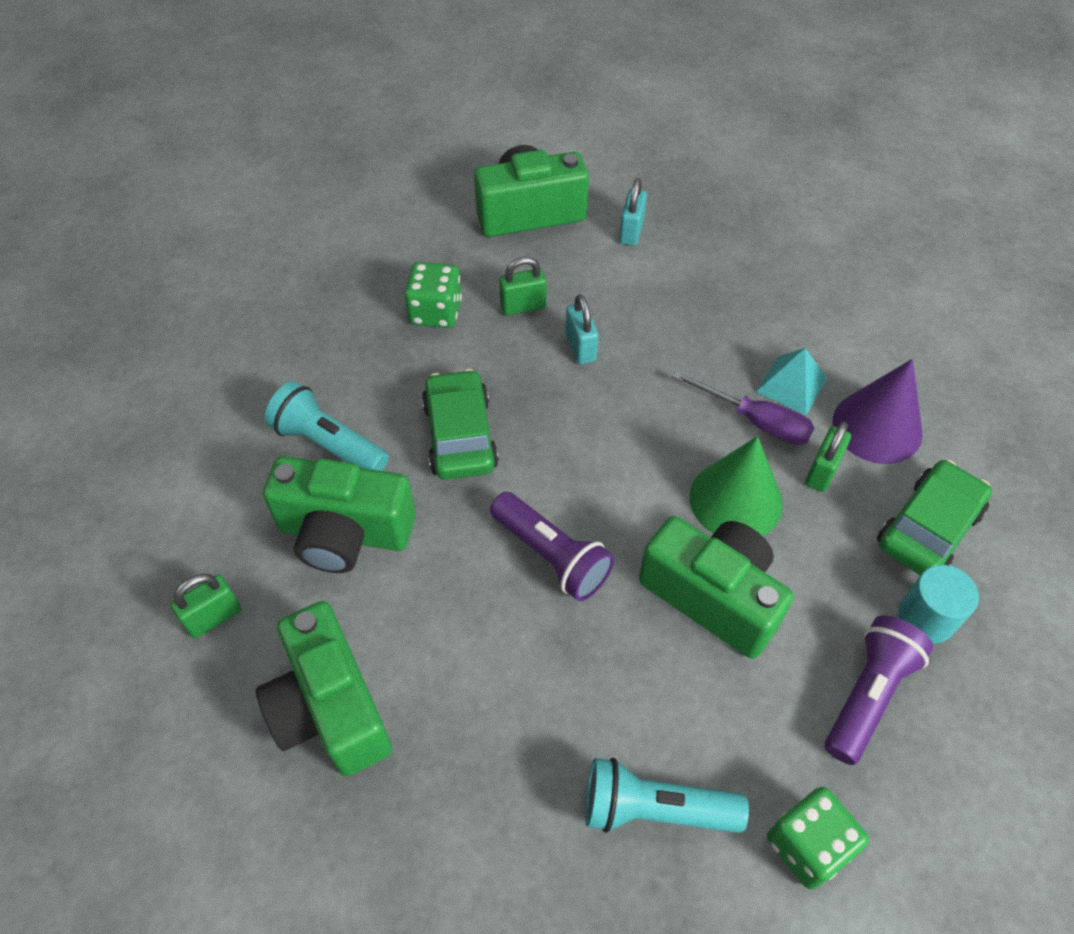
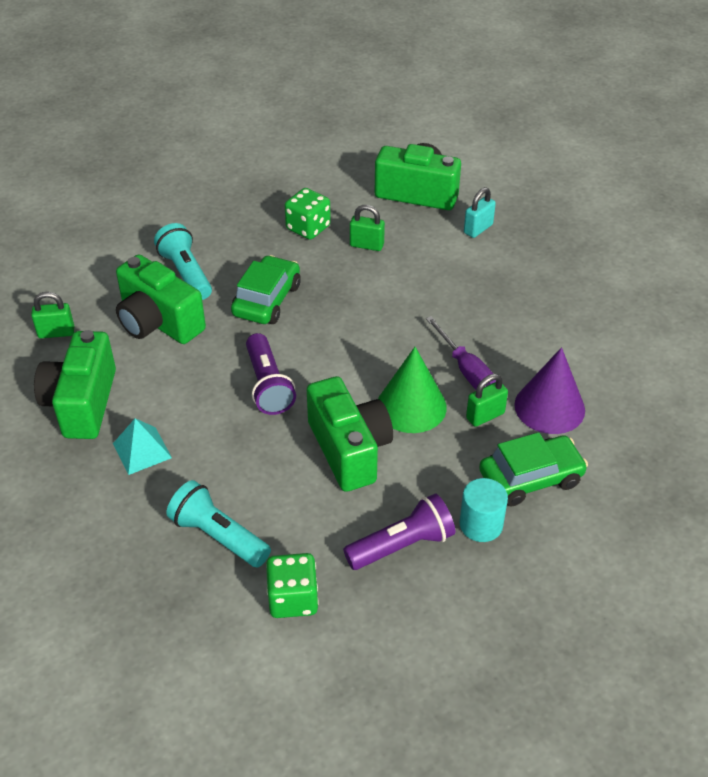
camera: 30 degrees right, 10 degrees down
(580, 347) = (384, 282): turquoise padlock -> none
(791, 385) = (510, 359): turquoise pyramid -> turquoise pyramid (142, 450)

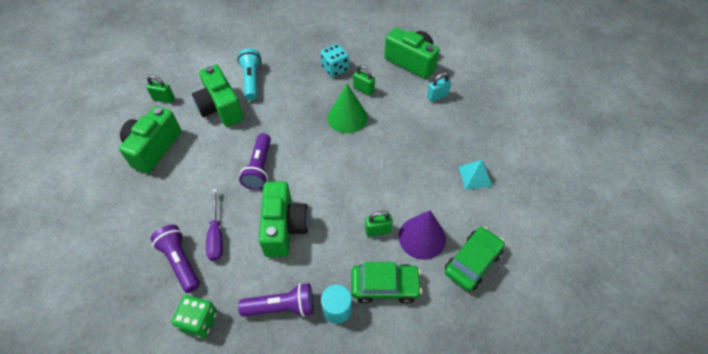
camera: 20 degrees right, 10 degrees up
(142, 450) = (169, 189): turquoise pyramid -> turquoise pyramid (475, 176)
(218, 536) = (180, 261): turquoise flashlight -> purple flashlight
(267, 300) = (287, 110): green car -> green car (472, 262)
(308, 228) = (335, 68): green dice -> turquoise dice
(411, 406) = (336, 209): green cone -> green cone (347, 117)
(465, 369) = (382, 193): purple screwdriver -> purple screwdriver (216, 235)

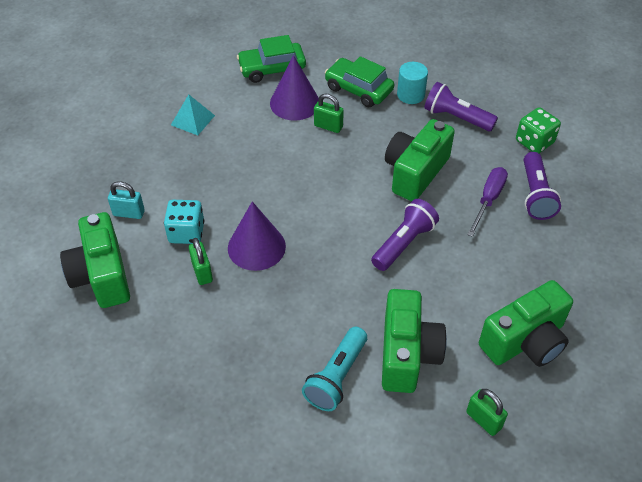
camera: 145 degrees left, 5 degrees down
(335, 68) = (208, 326): turquoise dice -> turquoise dice (186, 232)
(347, 117) = (256, 247): green cone -> purple cone

